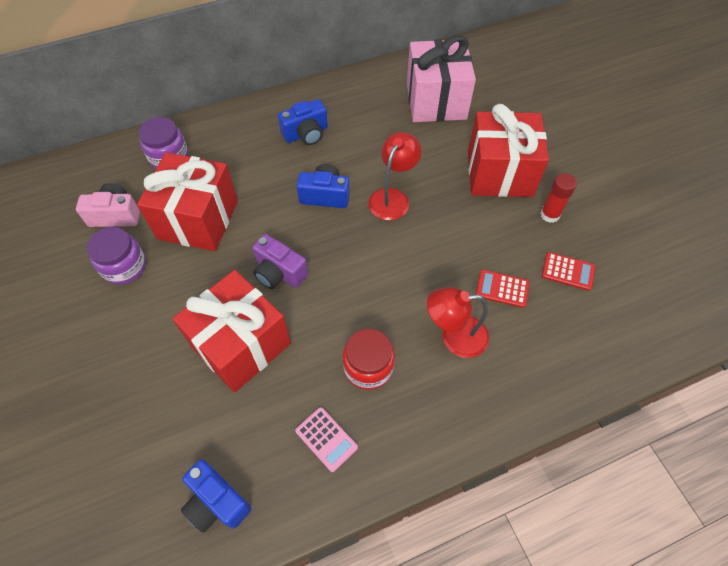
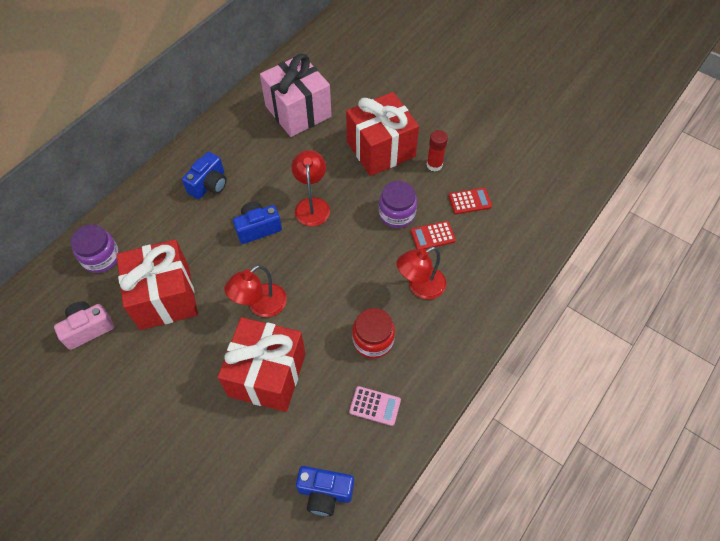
camera: 30 degrees left, 0 degrees up
(124, 266) = (127, 366): purple jar -> purple jar (397, 214)
(279, 272) = (261, 306): purple camera -> red lamp

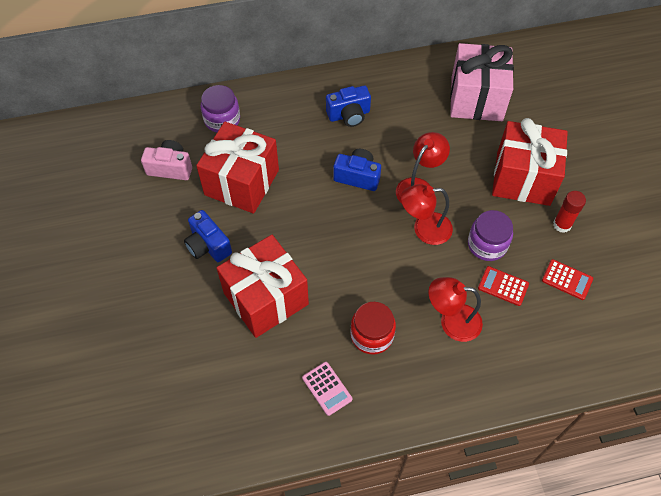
camera: 40 degrees right, 0 degrees up
(261, 306) = (306, 241): red lamp -> red lamp (424, 229)
(325, 493) = (231, 422): blue camera -> blue camera (208, 245)

